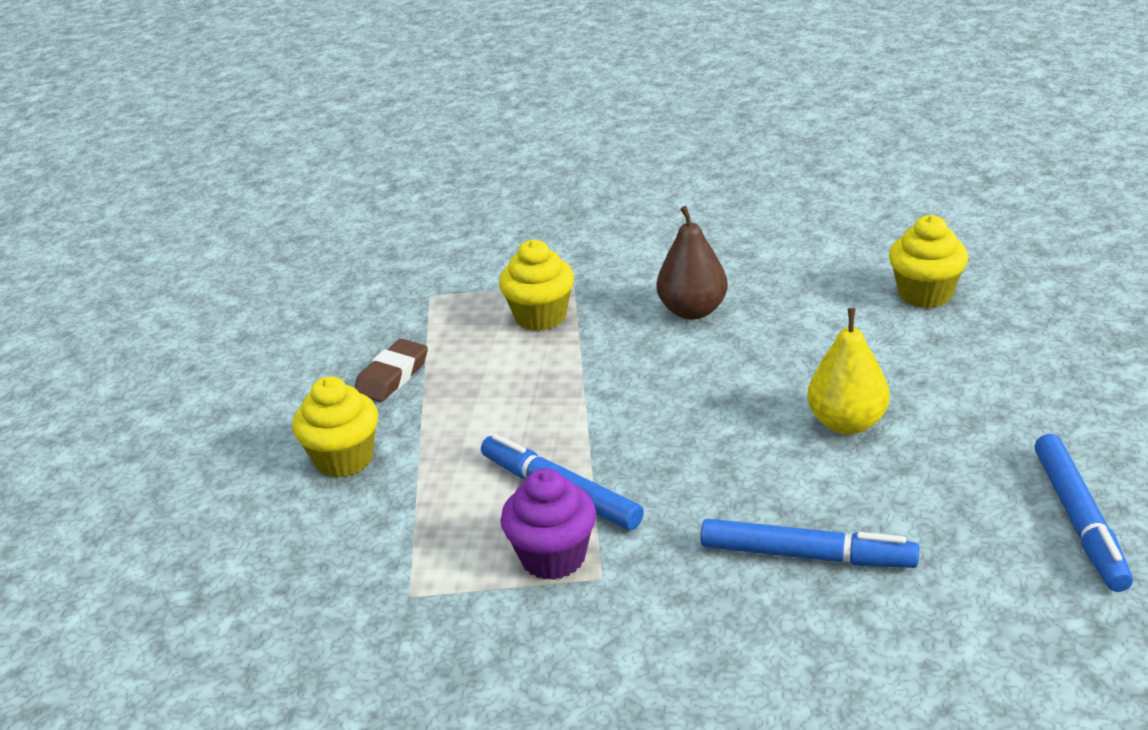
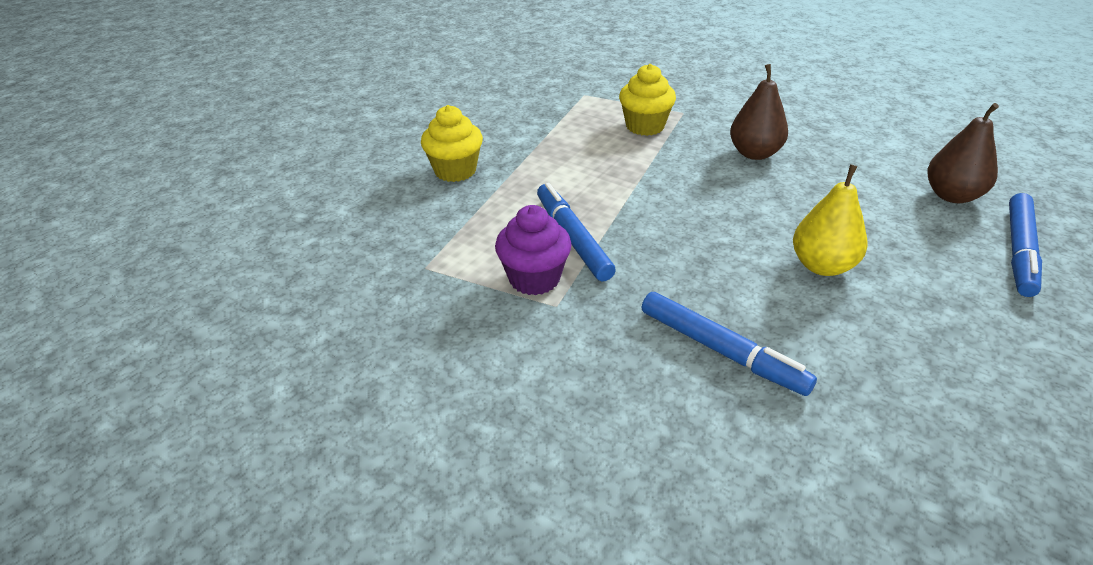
camera: 25 degrees right, 5 degrees up
(392, 376) = (523, 133): brown eraser -> none
(925, 294) = (952, 196): yellow cupcake -> brown pear
(1079, 520) = (989, 418): blue marker -> blue marker (1019, 251)

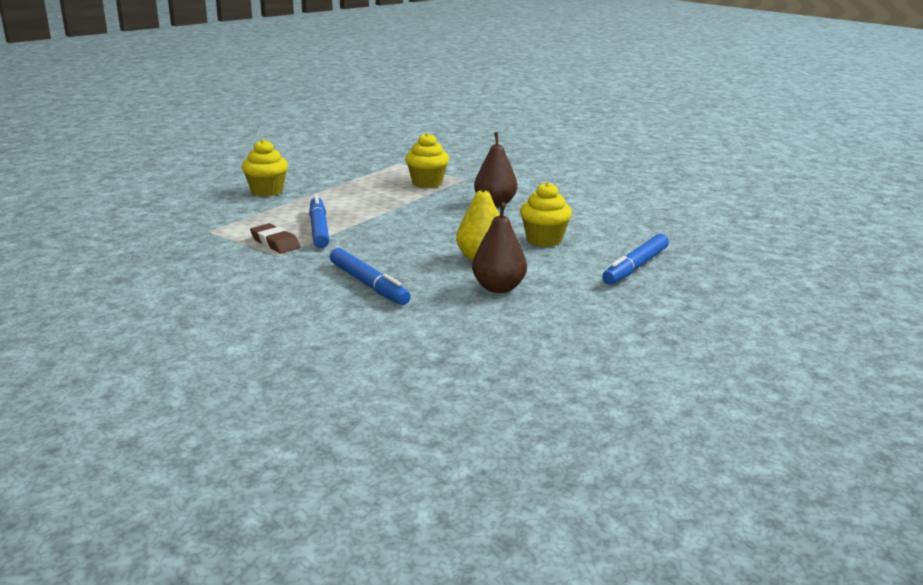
camera: 10 degrees right, 15 degrees down
(534, 279) = (275, 243): purple cupcake -> brown eraser
(868, 215) = (544, 240): none -> yellow cupcake
(952, 196) = (620, 237): brown pear -> brown pear (498, 288)

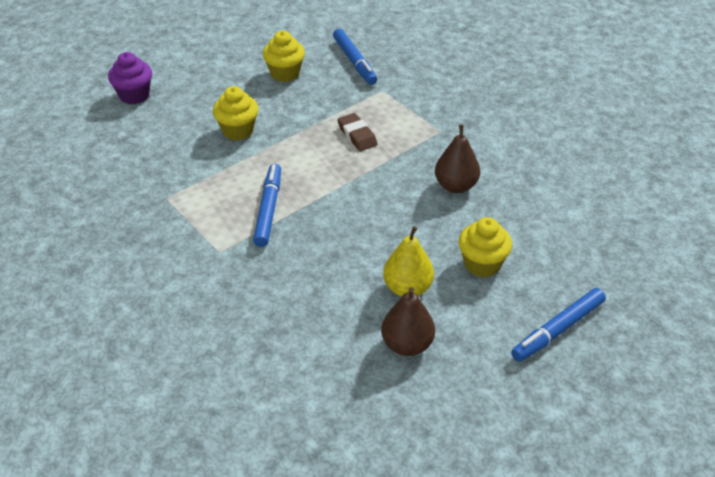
camera: 15 degrees right, 20 degrees up
(149, 180) = (134, 95): none -> purple cupcake
(275, 243) = (222, 229): brown eraser -> brown eraser (357, 135)
(368, 284) = (287, 317): blue marker -> blue marker (354, 62)
(427, 183) = (399, 135): yellow cupcake -> yellow cupcake (285, 73)

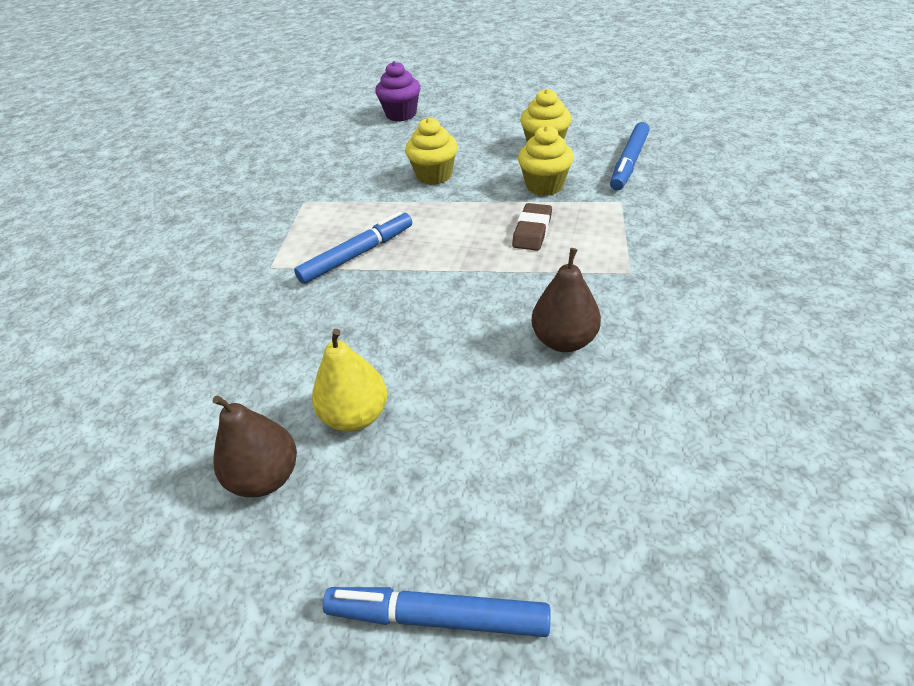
camera: 50 degrees right, 0 degrees up
(482, 264) = (467, 450): yellow cupcake -> yellow cupcake (544, 185)

